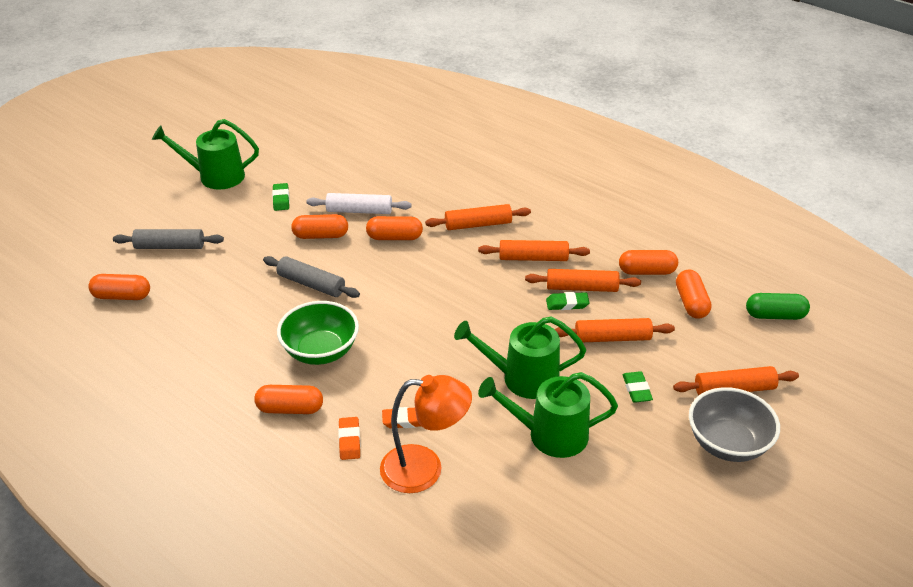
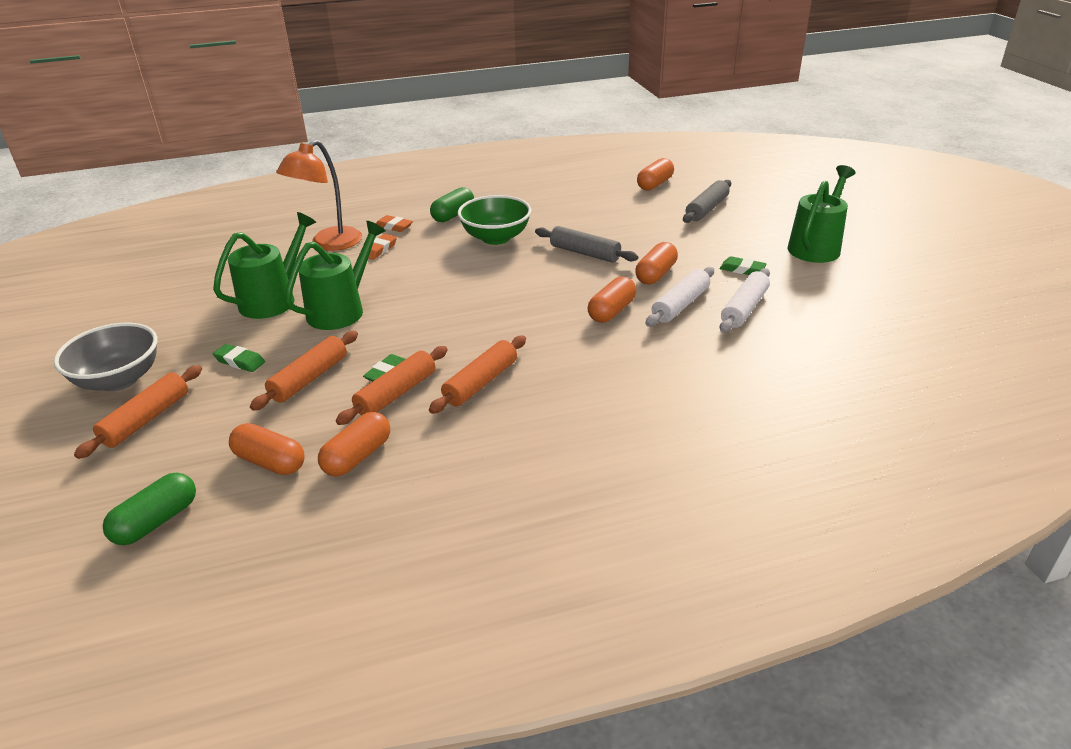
camera: 125 degrees right, 5 degrees down
(290, 408) = (453, 215): orange capsule -> green capsule
(311, 284) = (585, 253): grey rolling pin -> grey rolling pin turned 60 degrees clockwise
(341, 184) = (744, 309): none -> white rolling pin
(478, 224) = (580, 369): orange rolling pin -> none

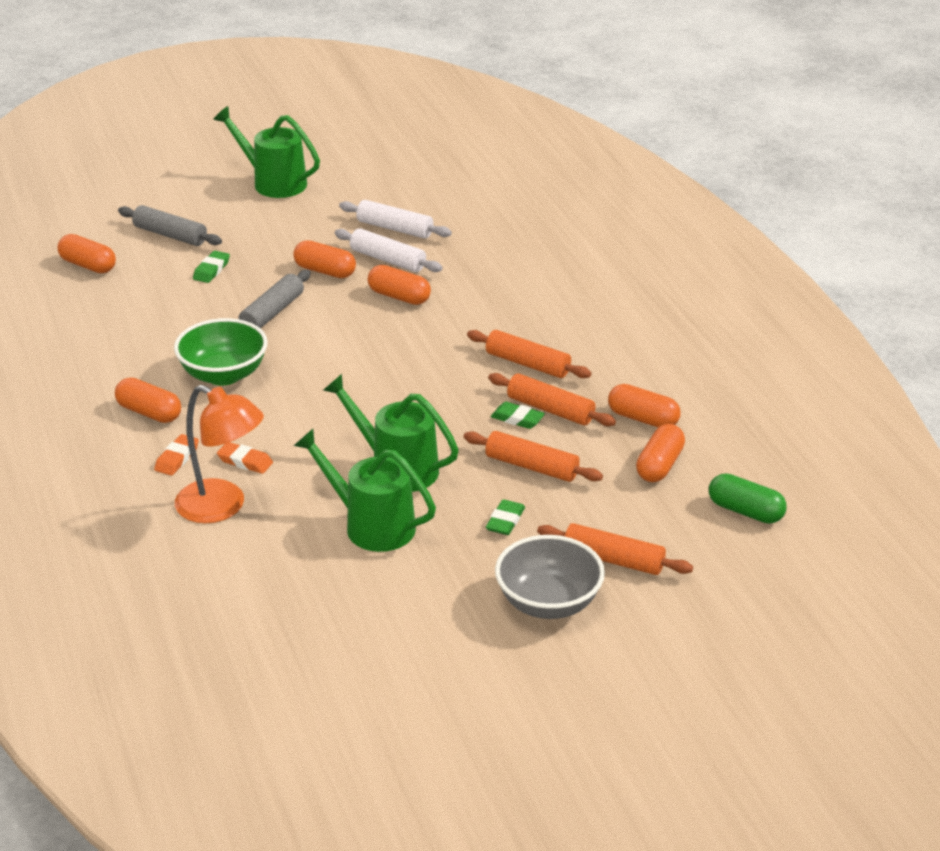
camera: 95 degrees left, 0 degrees up
(453, 215) = (149, 412): green capsule -> orange capsule
(742, 269) = (318, 224): green eraser -> green eraser (211, 270)

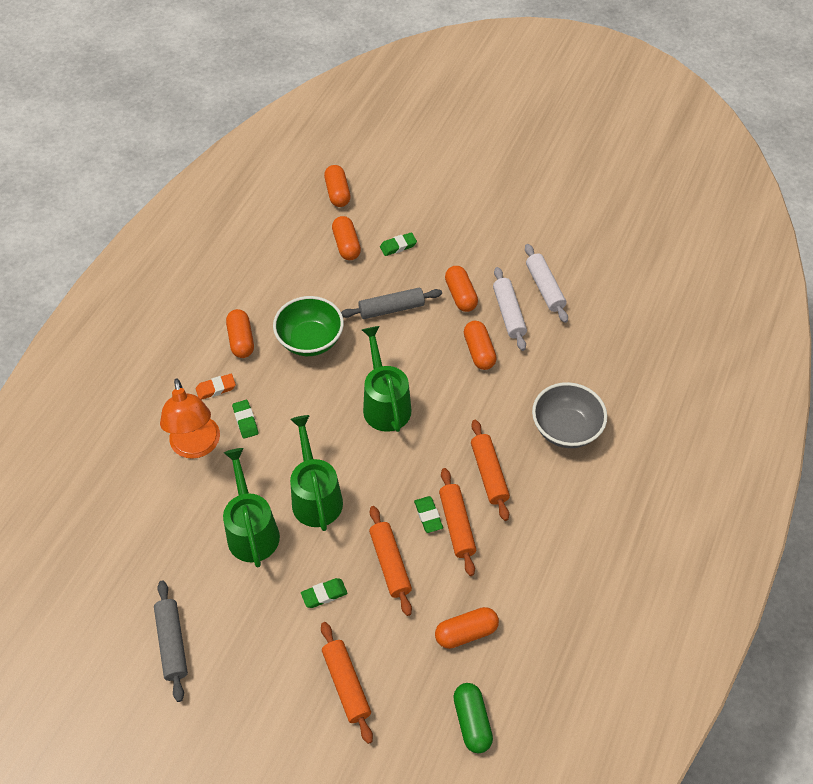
camera: 45 degrees right, 20 degrees up
(170, 235) = (408, 199): grey rolling pin -> grey rolling pin (172, 643)
(245, 461) = (245, 420): orange eraser -> green eraser
(273, 182) = (517, 193): green watering can -> green watering can (385, 404)
(548, 603) = (271, 683): grey bowl -> grey bowl (565, 429)
(643, 419) = (504, 583): orange capsule -> orange capsule (346, 245)

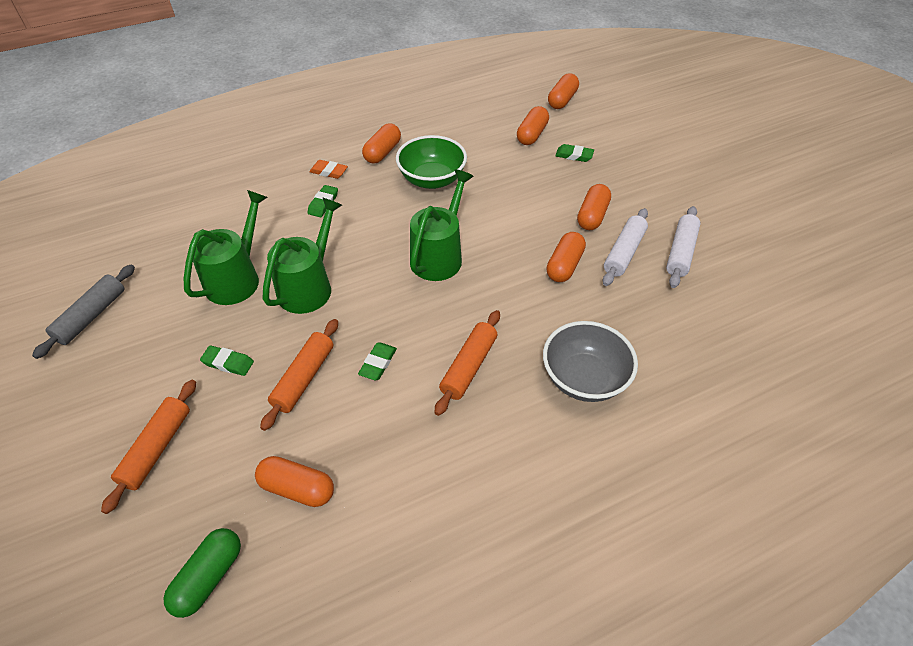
camera: 40 degrees right, 5 degrees down
(196, 447) = (271, 199): orange lamp -> none
(391, 309) = (521, 193): grey rolling pin -> none
(456, 525) = (393, 388): orange rolling pin -> none

